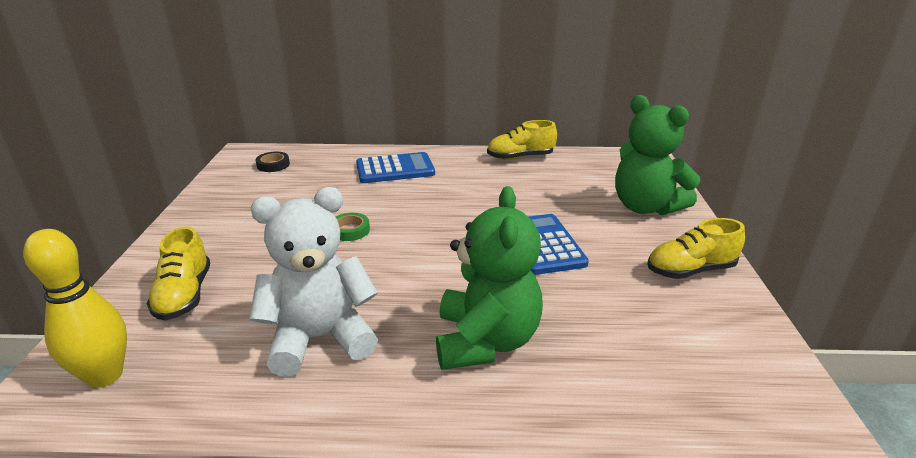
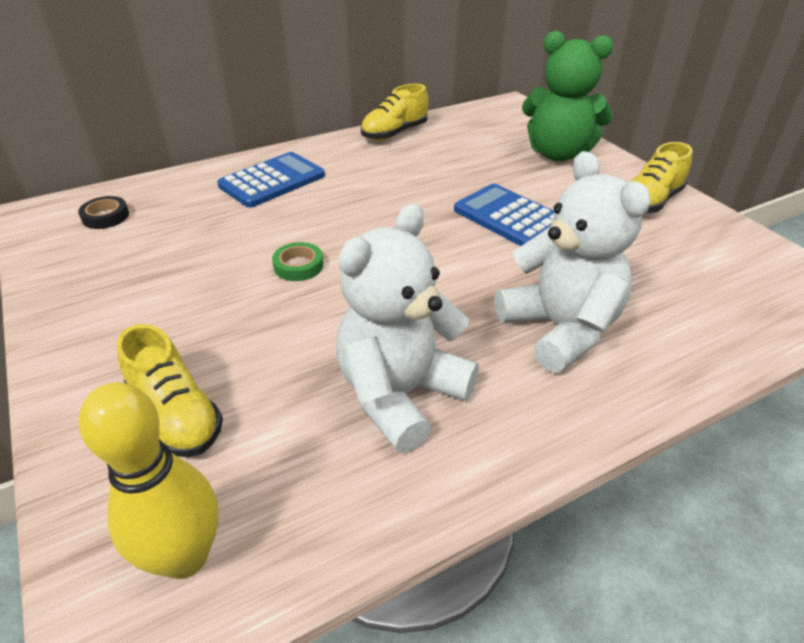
camera: 30 degrees left, 10 degrees up
(486, 341) = (560, 329): green teddy bear -> white teddy bear

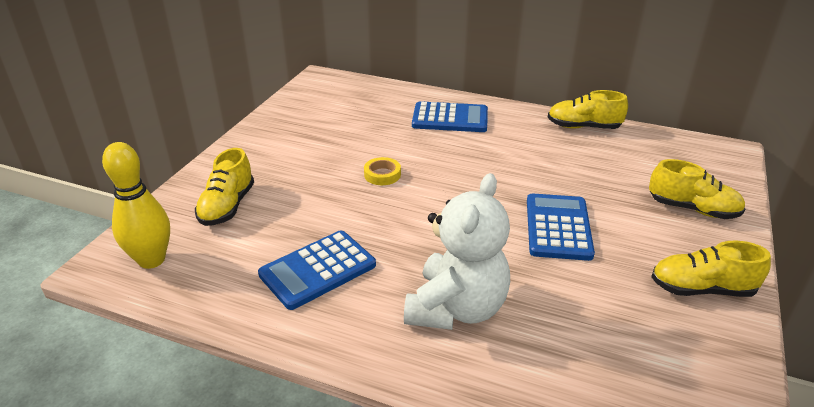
camera: 50 degrees right, 5 degrees down
(105, 216) = (341, 95): black tape -> none
(298, 266) = (382, 174): green tape -> yellow tape
(400, 394) = (318, 270): white teddy bear -> blue calculator
(558, 154) = (692, 209): green teddy bear -> yellow shoe

